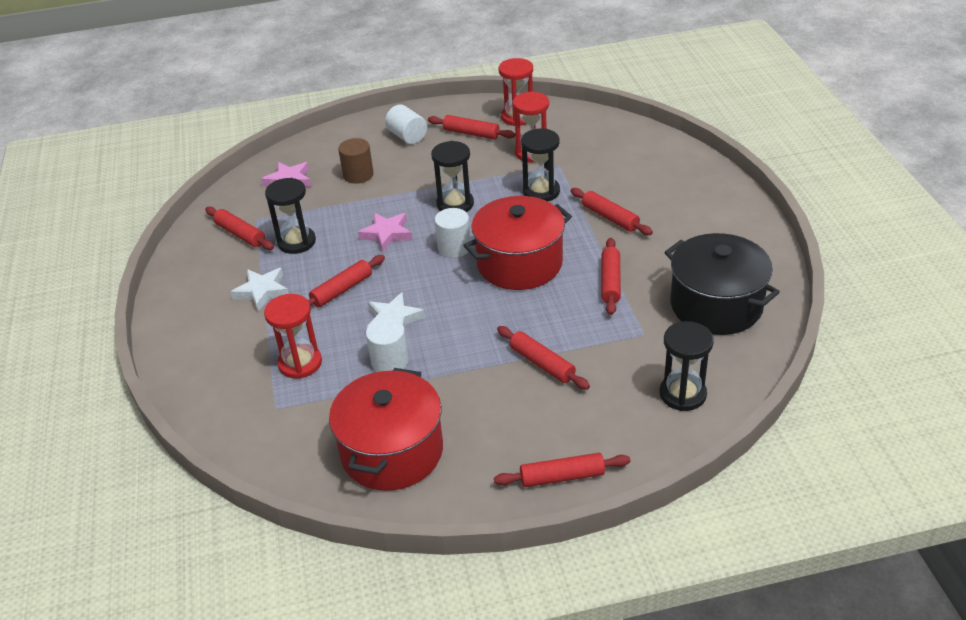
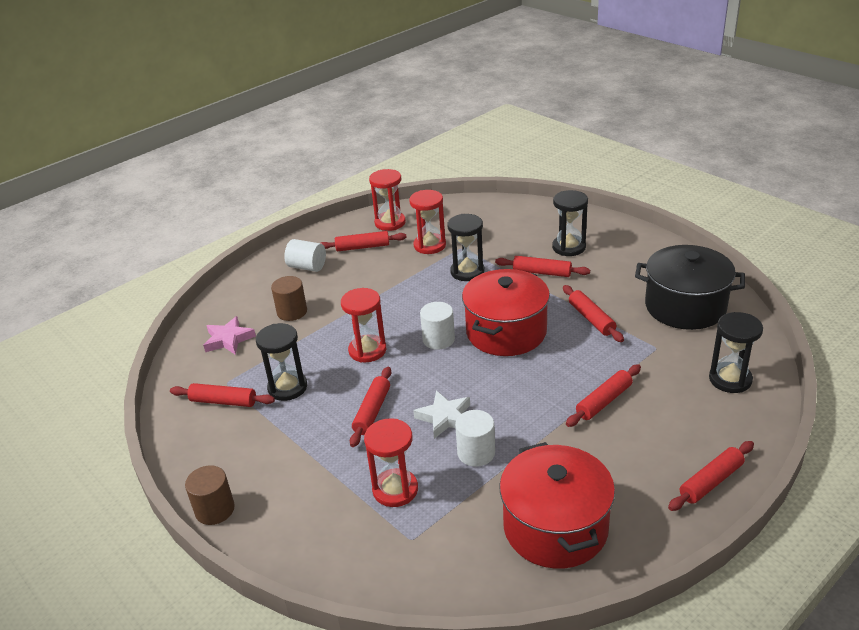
camera: 30 degrees left, 5 degrees down
(162, 320) = (215, 510): none -> brown cylinder
(262, 291) = (295, 443): white star -> none
(387, 234) = (367, 350): pink star -> red hourglass
(455, 204) = (404, 305): black hourglass -> black hourglass (569, 247)
(542, 364) = (604, 401): red rolling pin -> red rolling pin turned 60 degrees counterclockwise

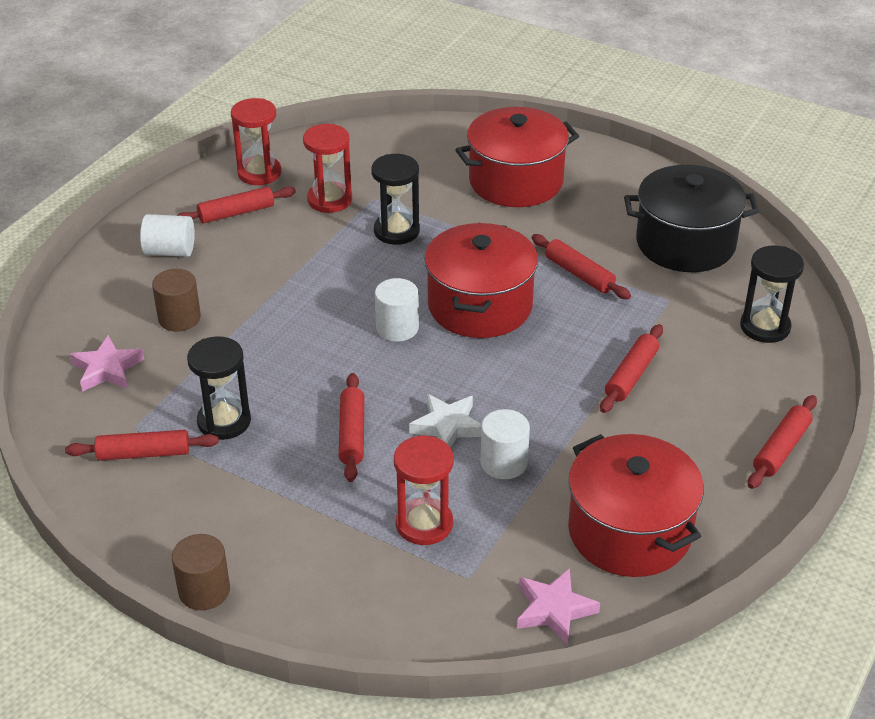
camera: 20 degrees left, 5 degrees up
(367, 350) = (309, 356): red hourglass -> none
(468, 581) = (554, 610): none -> pink star
(542, 272) = (494, 220): red rolling pin -> none
(569, 247) = (516, 181): black hourglass -> red pot

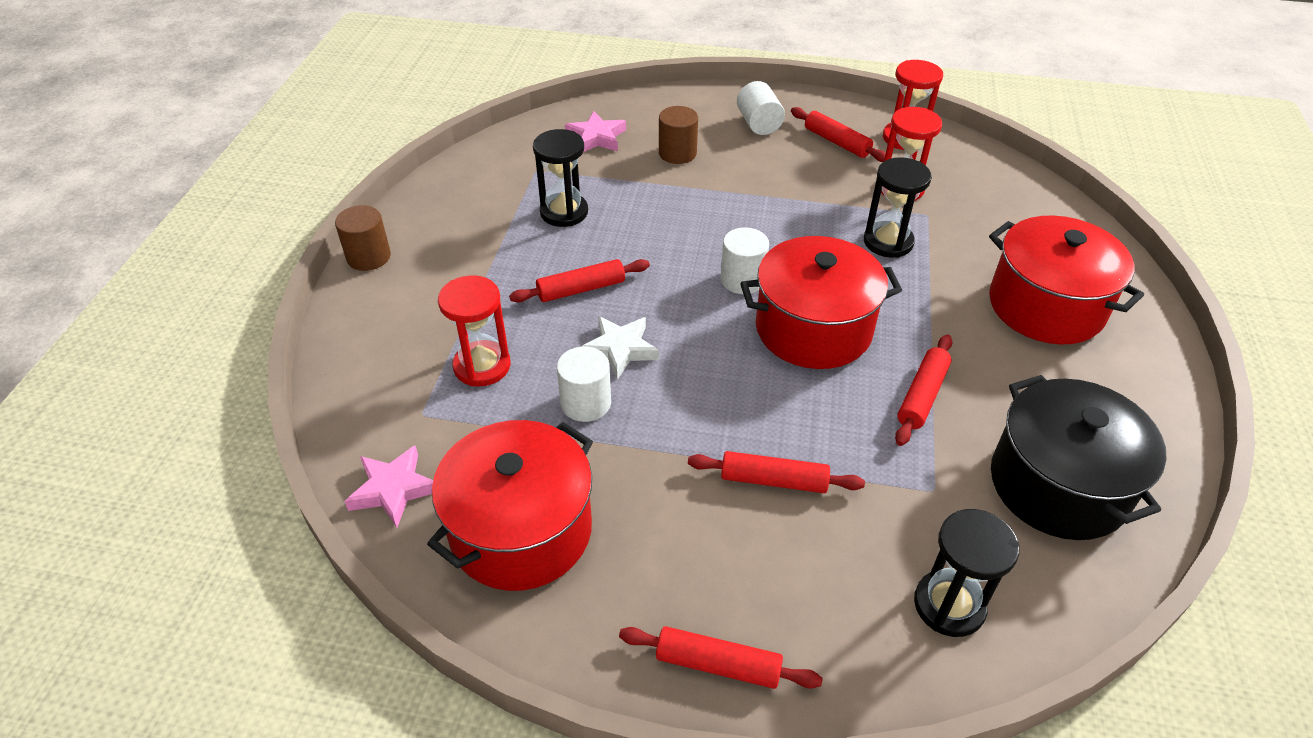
camera: 70 degrees right, 5 degrees up
(144, 453) = (509, 183): red rolling pin -> none

